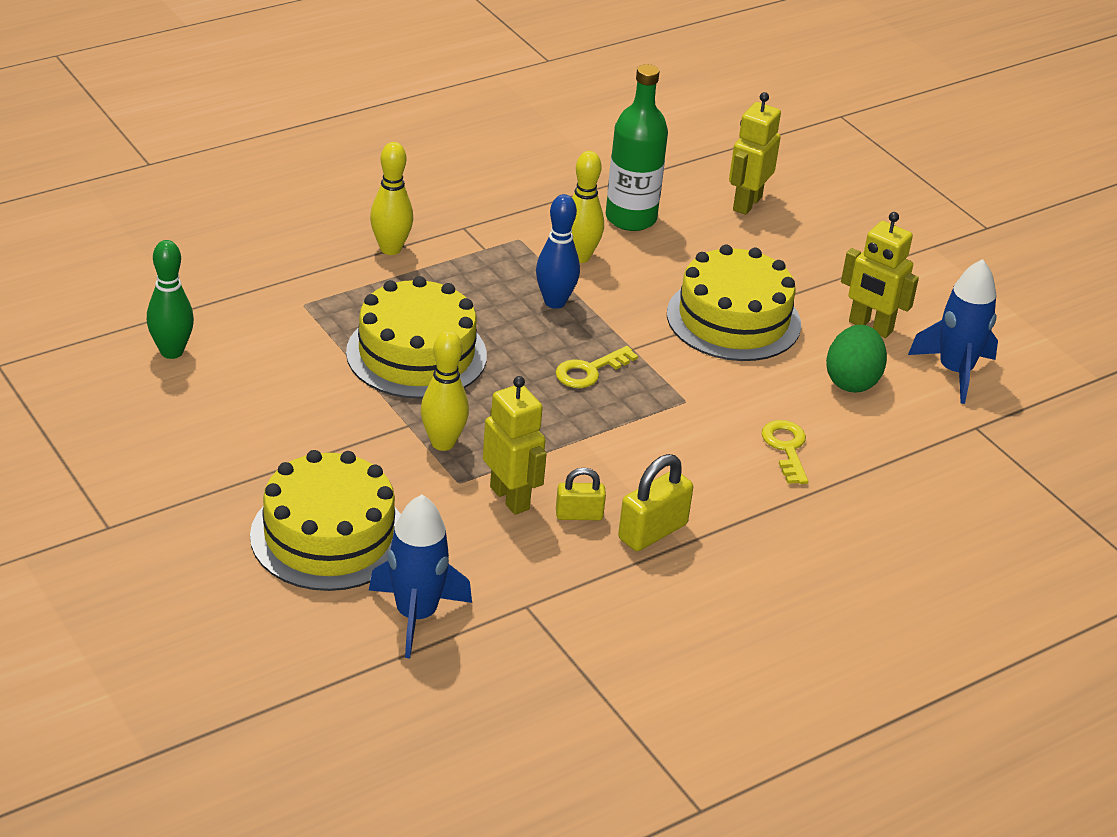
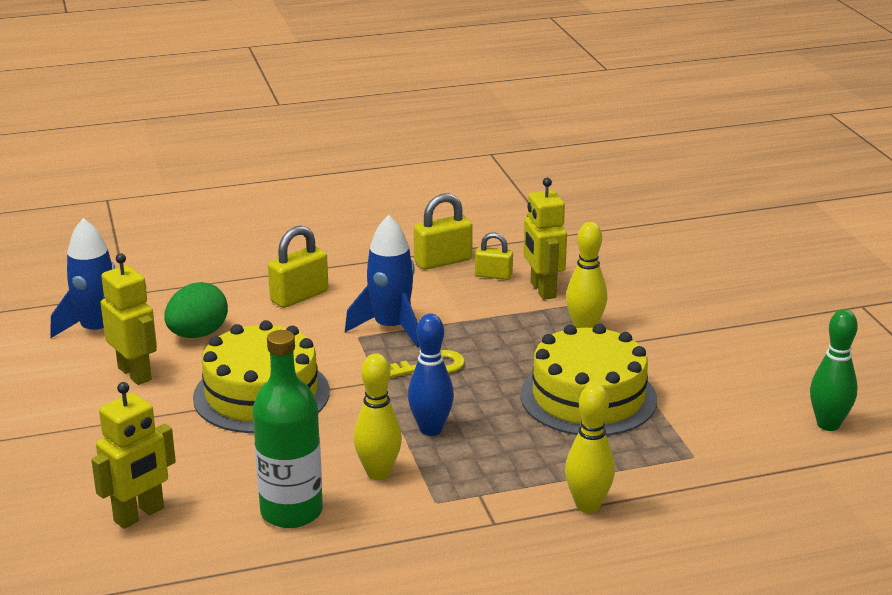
camera: 160 degrees left, 10 degrees down
(328, 536) = (690, 283): yellow cake -> none
(416, 615) = (634, 239): blue rocket -> blue rocket (391, 328)
(786, 448) = (299, 296): yellow key -> yellow padlock

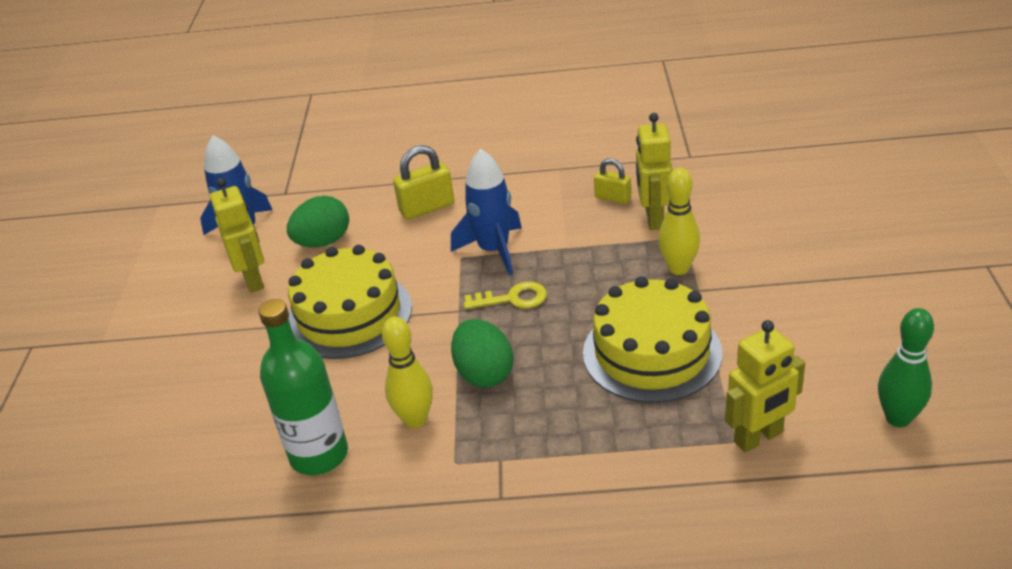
camera: 20 degrees right, 10 degrees up
(139, 515) = (189, 439): yellow robot -> yellow robot (759, 438)
(431, 429) = (484, 373): blue bowling pin -> green egg
(443, 261) = (571, 178): yellow padlock -> none
(587, 505) = (601, 490): yellow bowling pin -> none

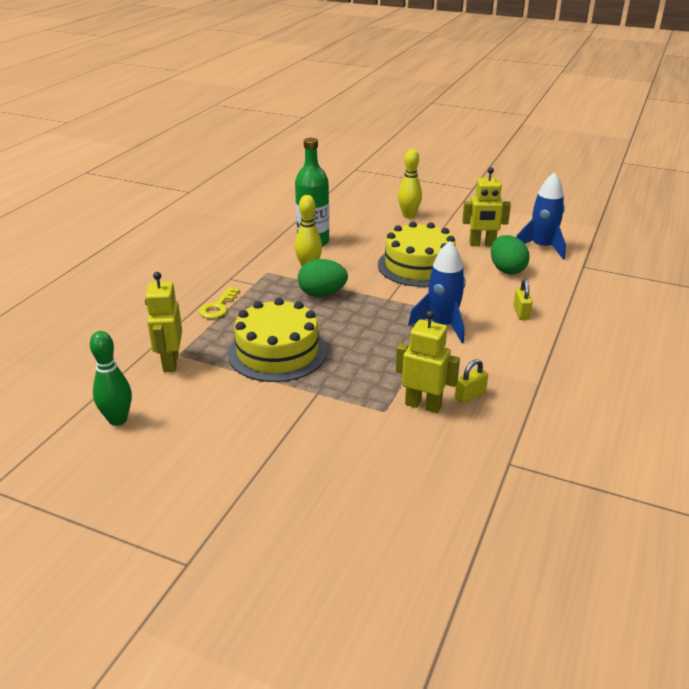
camera: 110 degrees right, 5 degrees down
(427, 208) = (521, 312): yellow padlock -> yellow padlock, size x0.64
(512, 299) = (381, 319): yellow key -> yellow key (218, 307)
(678, 268) = (349, 393): yellow bowling pin -> yellow bowling pin (409, 215)

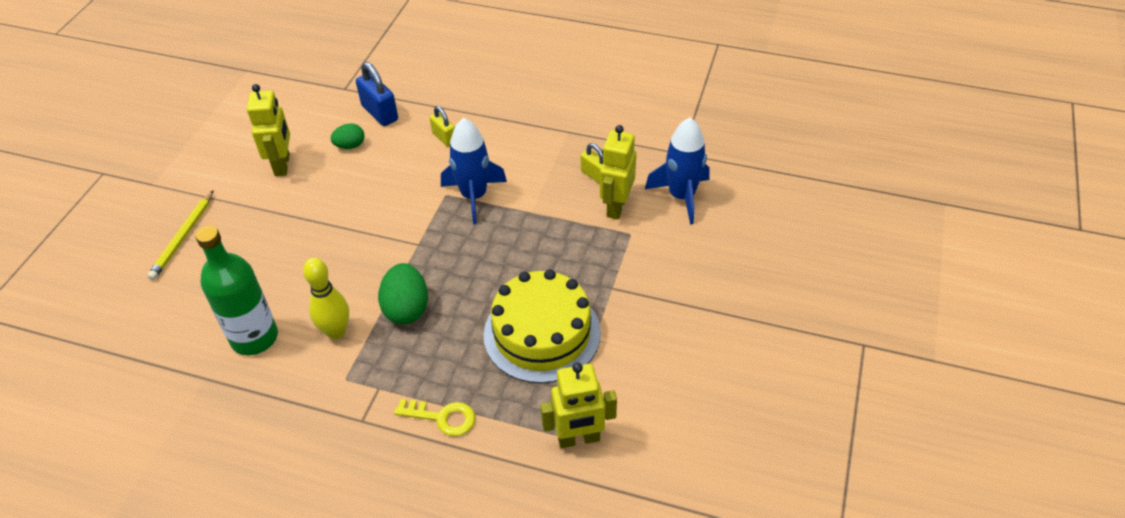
camera: 95 degrees left, 15 degrees up
(118, 420) = (697, 461): green bowling pin -> none
(409, 215) = (183, 237): yellow bowling pin -> yellow pencil
(419, 266) = (336, 220): yellow cake -> none
(507, 270) = (350, 146): green egg -> green egg, size x0.60
(521, 312) = (444, 138): yellow padlock -> yellow padlock turned 60 degrees clockwise
(542, 247) = (297, 116): blue rocket -> blue rocket (681, 196)
(552, 282) = (380, 113): none -> blue padlock

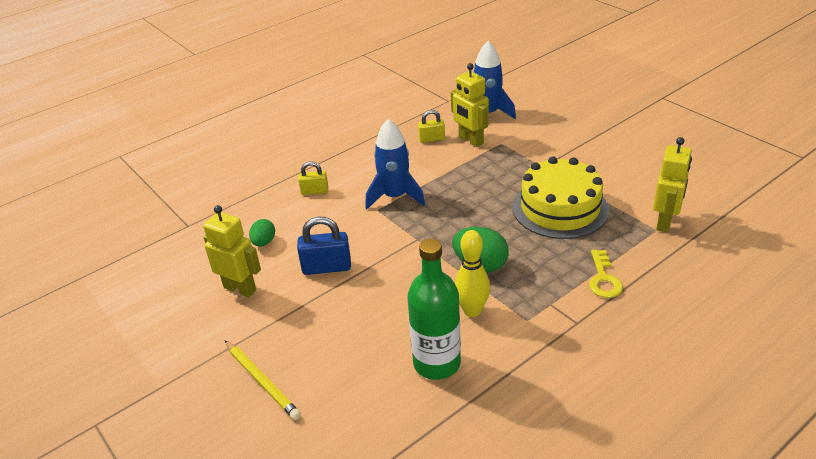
camera: 55 degrees left, 10 degrees down
(380, 113) = (244, 215): blue padlock -> blue padlock (326, 267)
(442, 417) = (603, 279): yellow key -> yellow key turned 135 degrees clockwise

